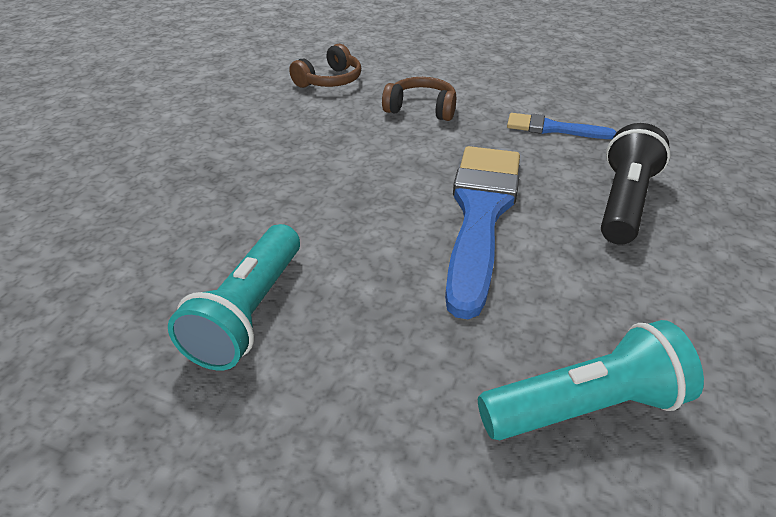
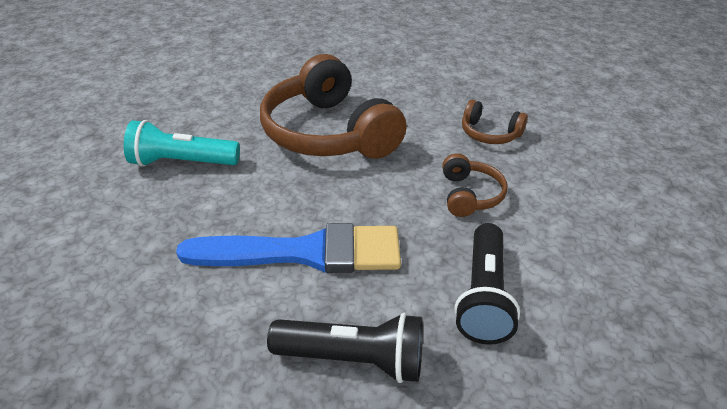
camera: 75 degrees right, 0 degrees up
(261, 173) = (328, 133): none -> brown headphones
(552, 128) = (483, 296): blue brush -> black flashlight
(586, 407) = (91, 326): turquoise flashlight -> none

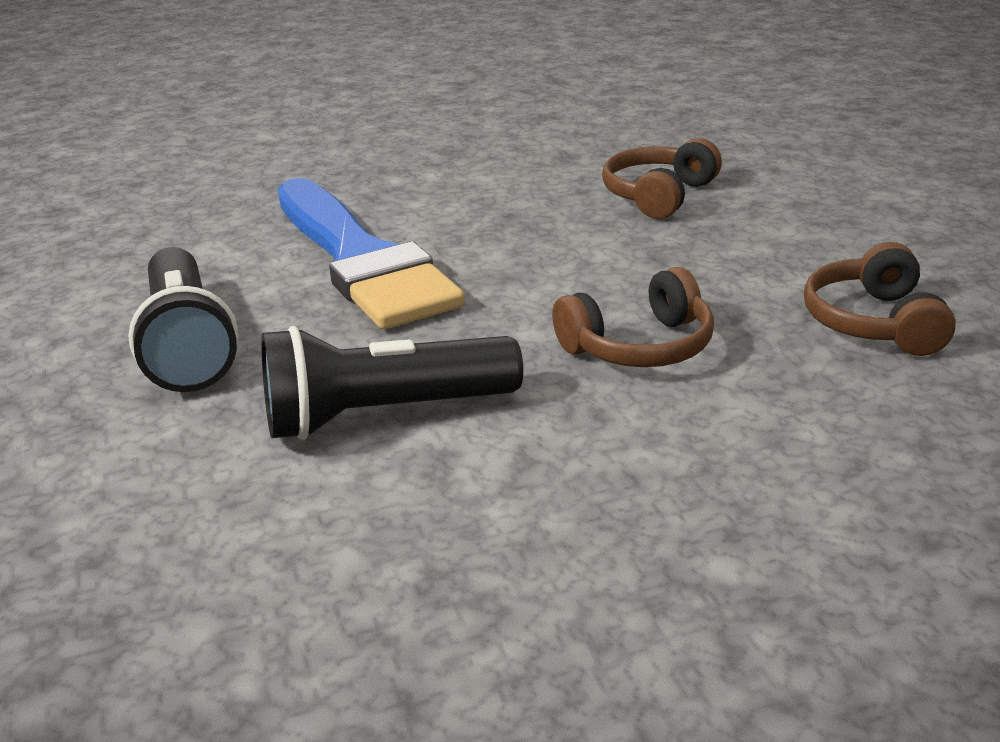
camera: 65 degrees right, 10 degrees down
(182, 162) = (464, 139): turquoise flashlight -> none
(328, 133) = (658, 195): brown headphones -> brown headphones, size x0.46

